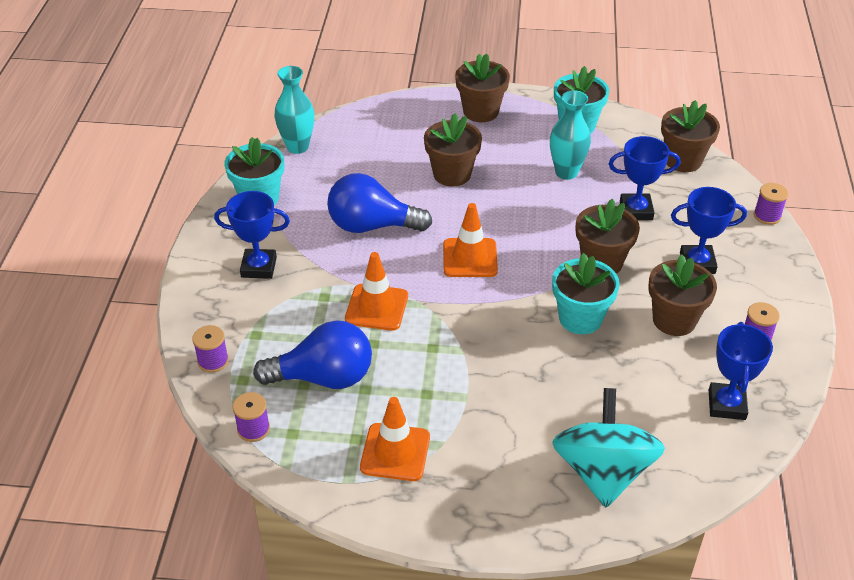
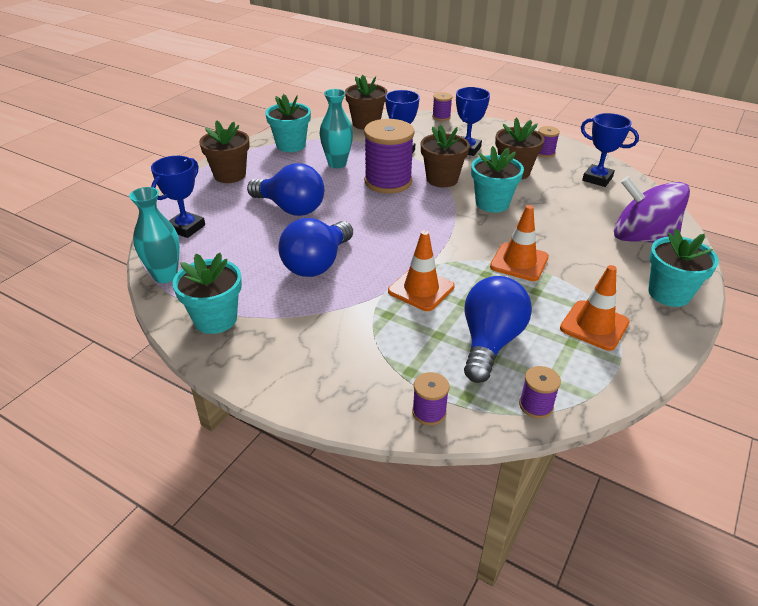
camera: 65 degrees left, 5 degrees down
(259, 267) = (316, 345): blue trophy -> blue trophy (186, 228)
(452, 174) = (291, 208): brown flower pot -> blue light bulb
(470, 258) = (396, 228): orange traffic cone -> orange traffic cone (519, 262)
(495, 512) = (669, 293): none -> turquoise flower pot
(560, 222) = (388, 182): none -> purple spool
(603, 471) = (641, 238): turquoise spinning top -> purple spinning top

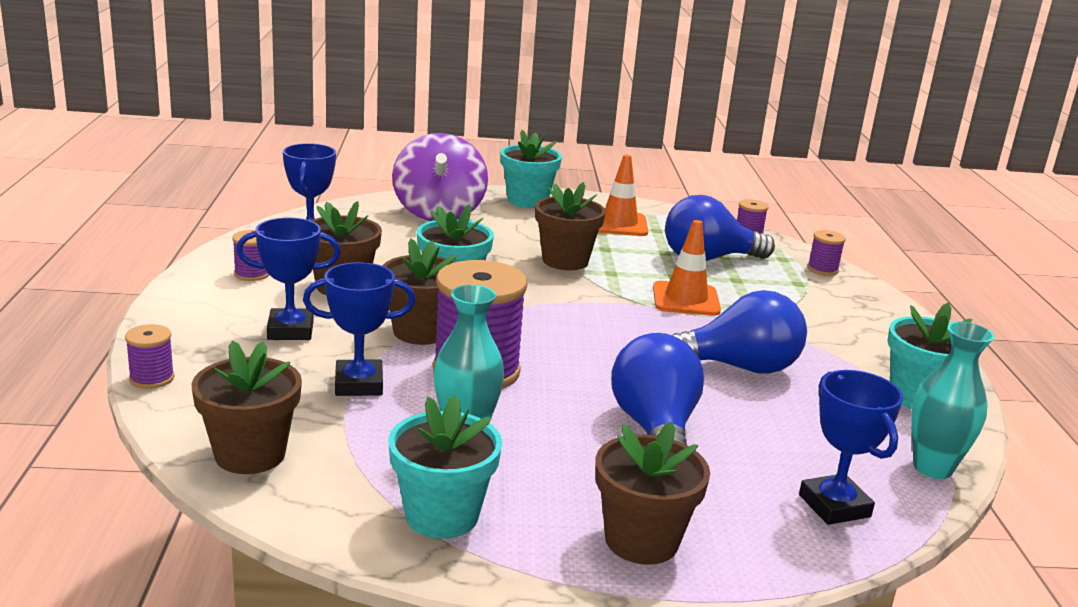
camera: 125 degrees left, 15 degrees down
(186, 228) = (834, 506): blue trophy -> blue trophy turned 75 degrees clockwise
(519, 262) = (565, 261): orange traffic cone -> brown flower pot

